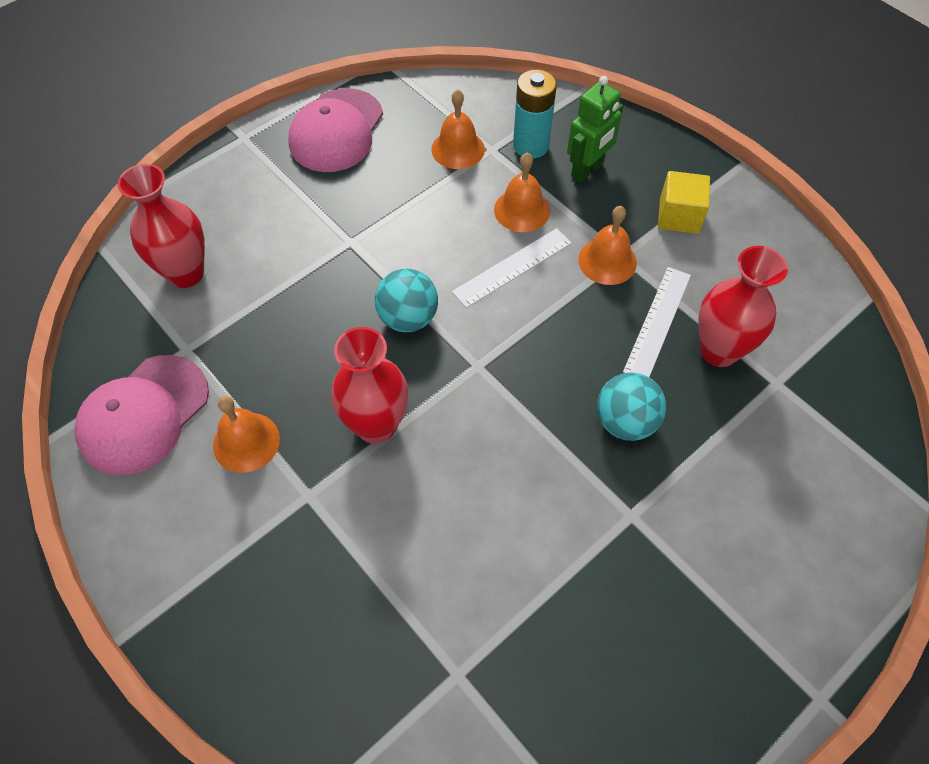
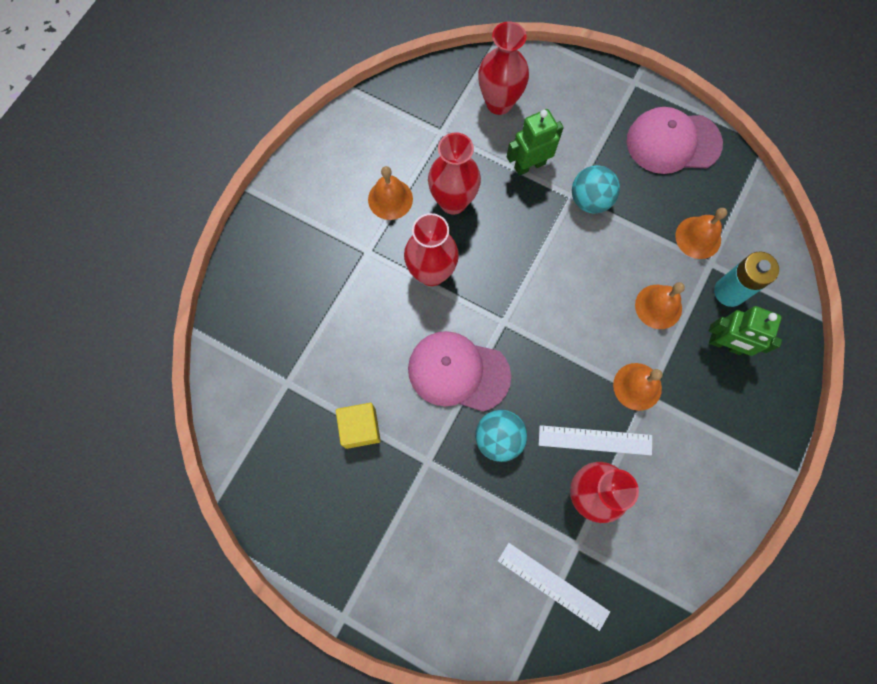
camera: 70 degrees right, 15 degrees up
(143, 414) = (386, 131): pink cap -> pink cap (458, 372)
(287, 270) = (529, 165): none -> green robot
(291, 368) = (453, 202): none -> red vase
(408, 318) = (523, 260): turquoise ball -> turquoise ball (590, 200)
(512, 267) = (600, 317): white ruler -> white ruler (553, 585)
(679, 216) = (709, 431): yellow cube -> yellow cube (360, 428)

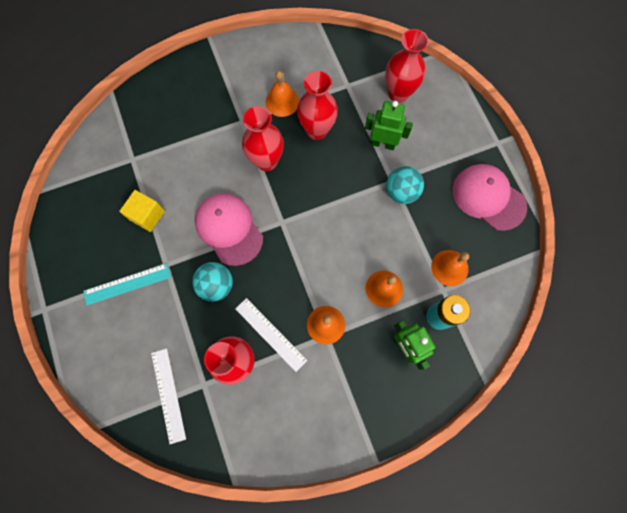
camera: 40 degrees right, 0 degrees up
(407, 515) = (127, 284): none -> turquoise ruler

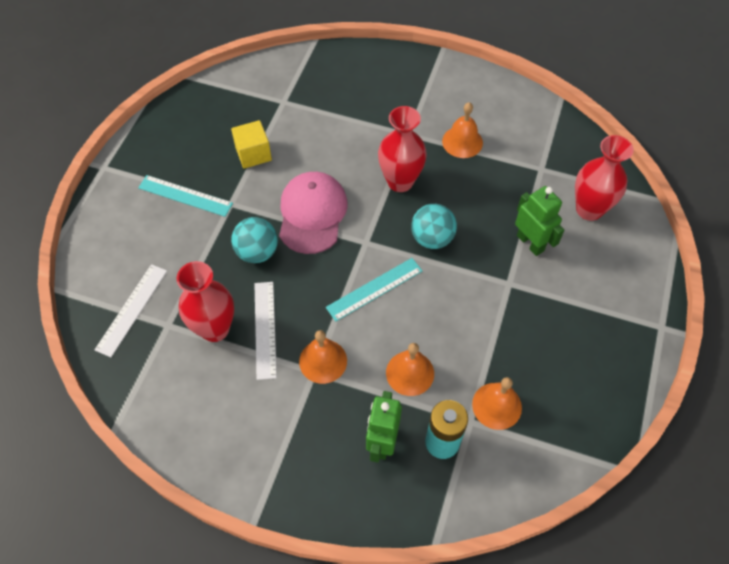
camera: 40 degrees right, 15 degrees down
(315, 250) = (374, 289): none -> turquoise ruler
(317, 130) = (473, 187): red vase -> none
(401, 192) = (509, 299): turquoise ball -> turquoise ball (432, 238)
(488, 197) = (602, 371): pink cap -> none

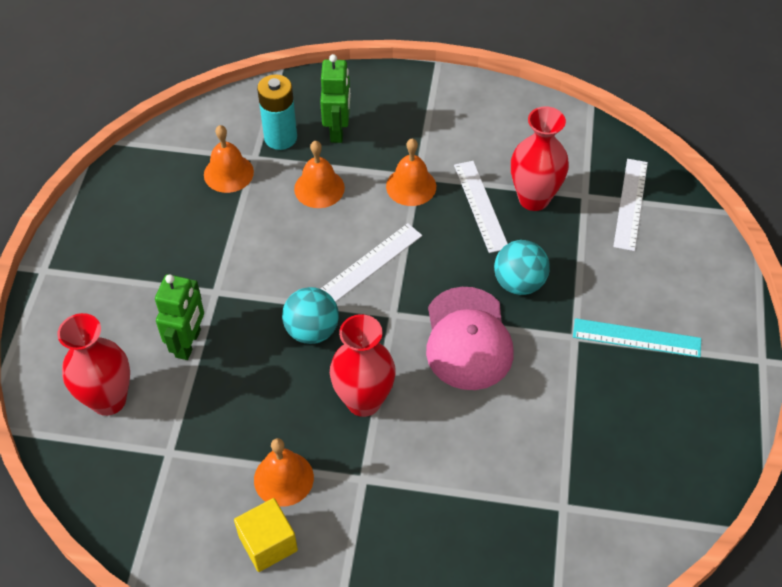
camera: 170 degrees right, 5 degrees down
(253, 154) = (574, 411): yellow cube -> yellow cube (268, 543)
(374, 289) = (371, 262): turquoise ruler -> white ruler
(530, 243) = (188, 343): green robot -> green robot turned 120 degrees counterclockwise

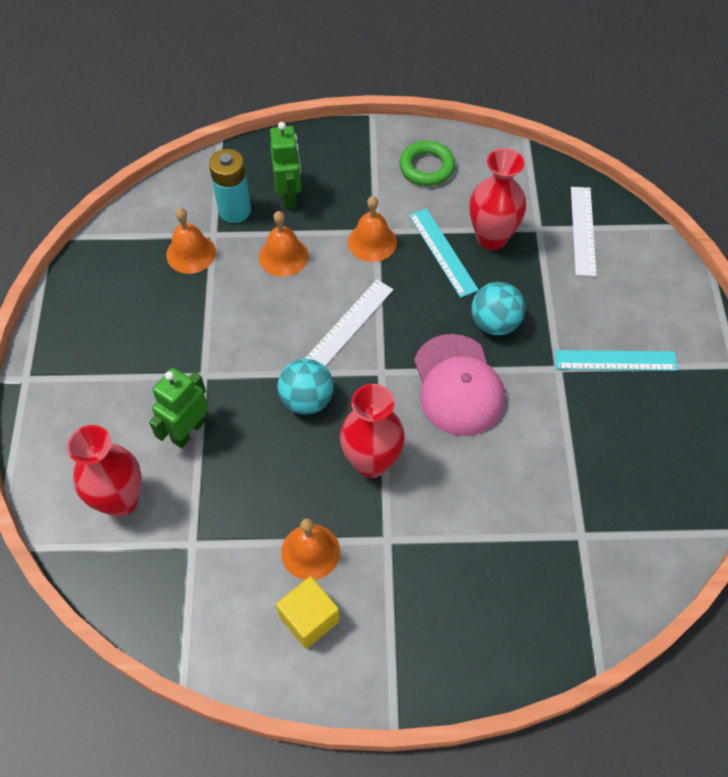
camera: 10 degrees left, 5 degrees up
(188, 343) = (188, 431): green robot -> green robot turned 150 degrees counterclockwise
(481, 206) = (443, 252): white ruler -> turquoise ruler
(482, 120) = (426, 167): none -> green ring

